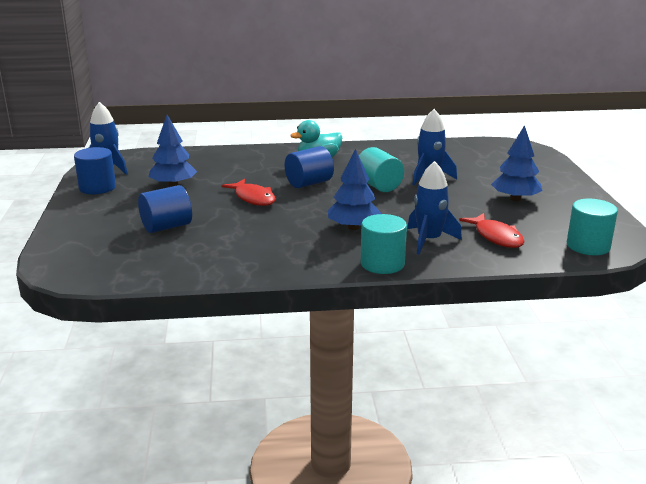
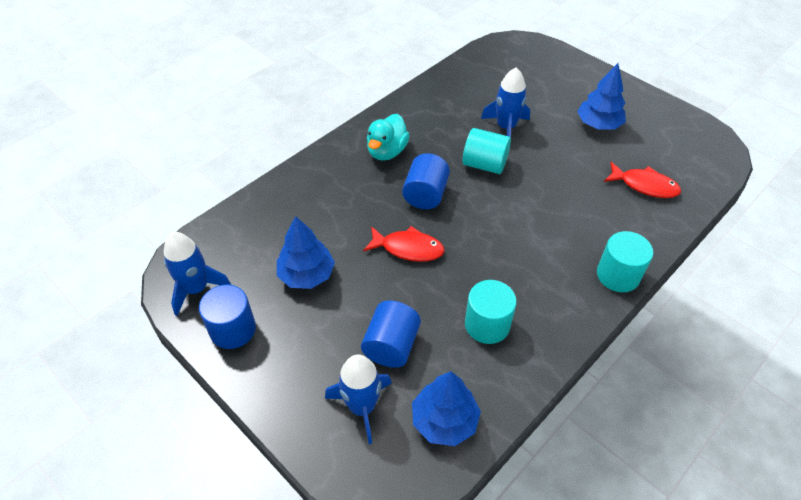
camera: 40 degrees left, 25 degrees up
(353, 227) = (539, 239): blue tree -> blue tree (444, 420)
(429, 240) = (609, 220): blue rocket -> blue rocket (362, 407)
(588, 246) = (706, 160): turquoise cylinder -> turquoise cylinder (487, 324)

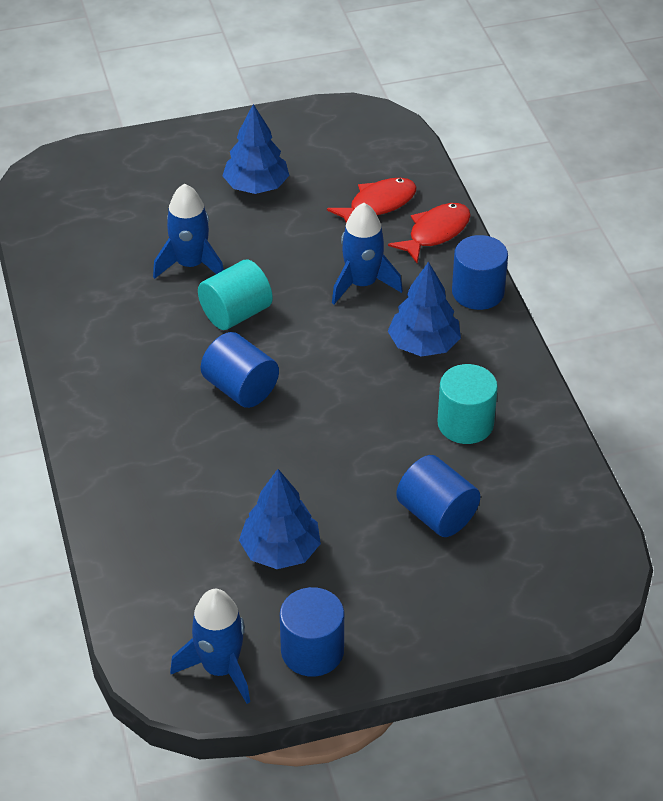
camera: 60 degrees left, 5 degrees down
(362, 407) = (496, 571): blue rocket -> blue rocket (362, 284)
(387, 151) = (135, 391): turquoise duck -> none
(408, 248) = (312, 441): red fish -> red fish (435, 233)
(444, 420) = (554, 511): blue tree -> blue tree (424, 345)
(618, 275) = (478, 292): turquoise cylinder -> blue cylinder

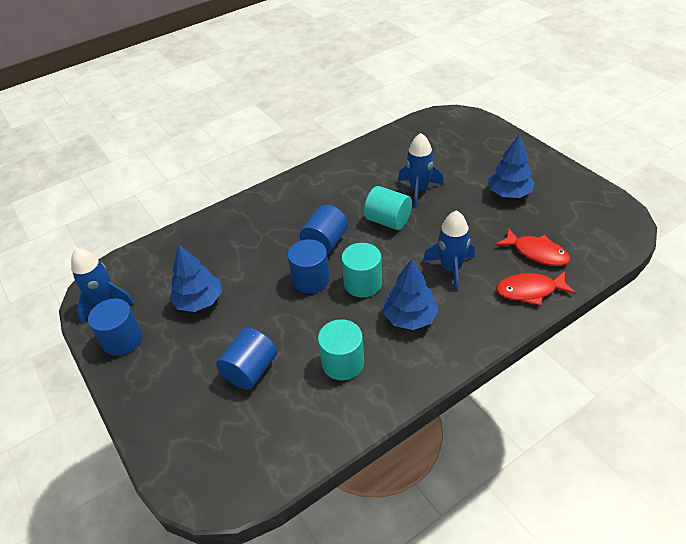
camera: 75 degrees right, 0 degrees up
(342, 371) = (363, 283): none -> turquoise cylinder
(435, 233) = (530, 291): red fish -> red fish turned 150 degrees clockwise
(478, 292) = (482, 332): blue cylinder -> blue cylinder (311, 279)

